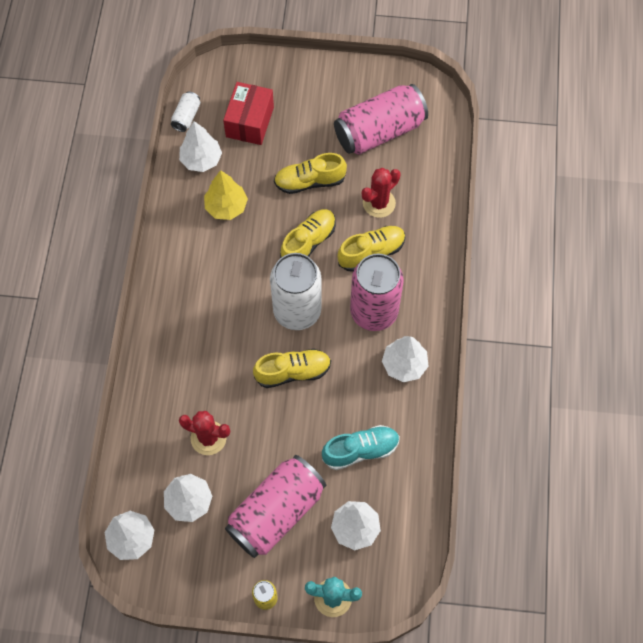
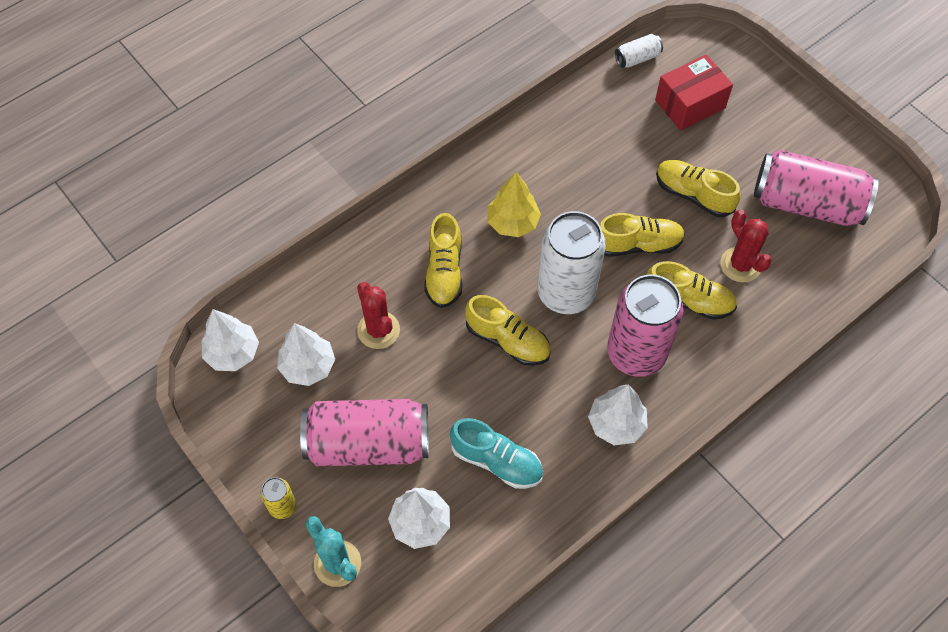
camera: 45 degrees right, 5 degrees down
(201, 160) = (613, 102): white tree -> none
(210, 364) = (444, 272): none -> yellow shoe
(226, 207) = (594, 157): yellow tree -> yellow tree (512, 223)
(379, 203) = (740, 265): red cactus -> red cactus turned 60 degrees clockwise

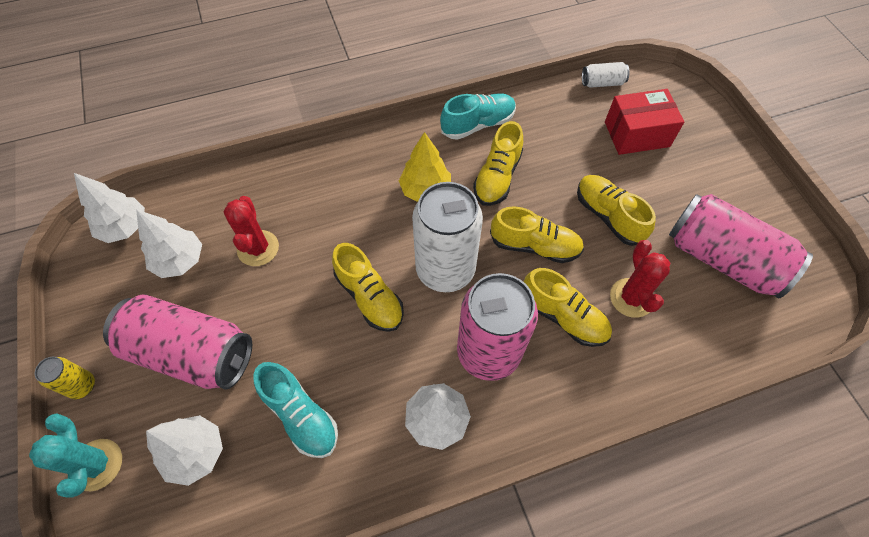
camera: 20 degrees right, 0 degrees up
(444, 272) = (343, 215): yellow shoe -> yellow shoe (497, 177)
(533, 139) = (478, 124): none -> turquoise shoe

